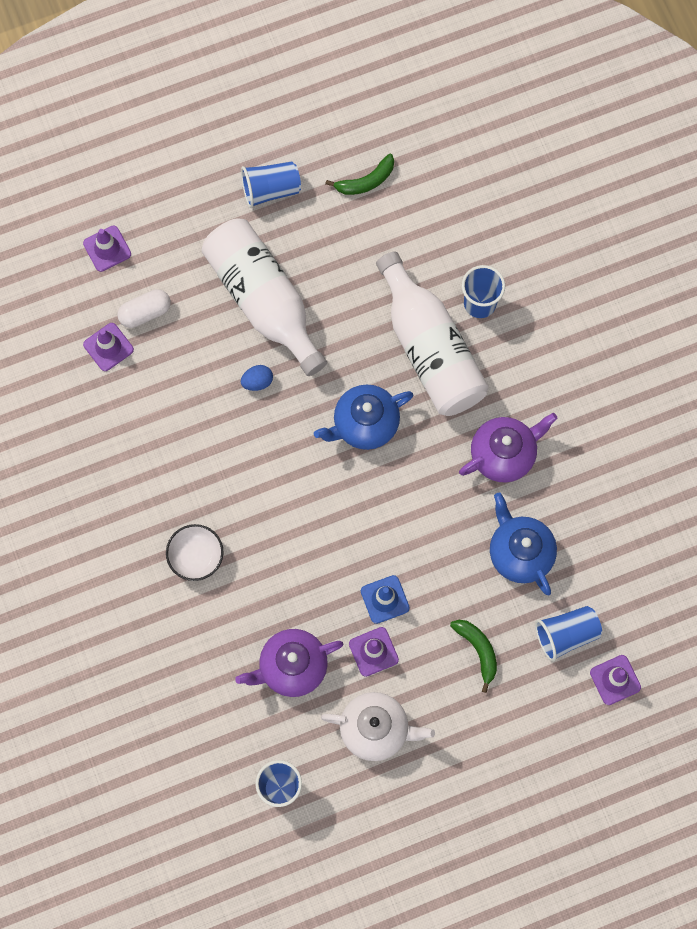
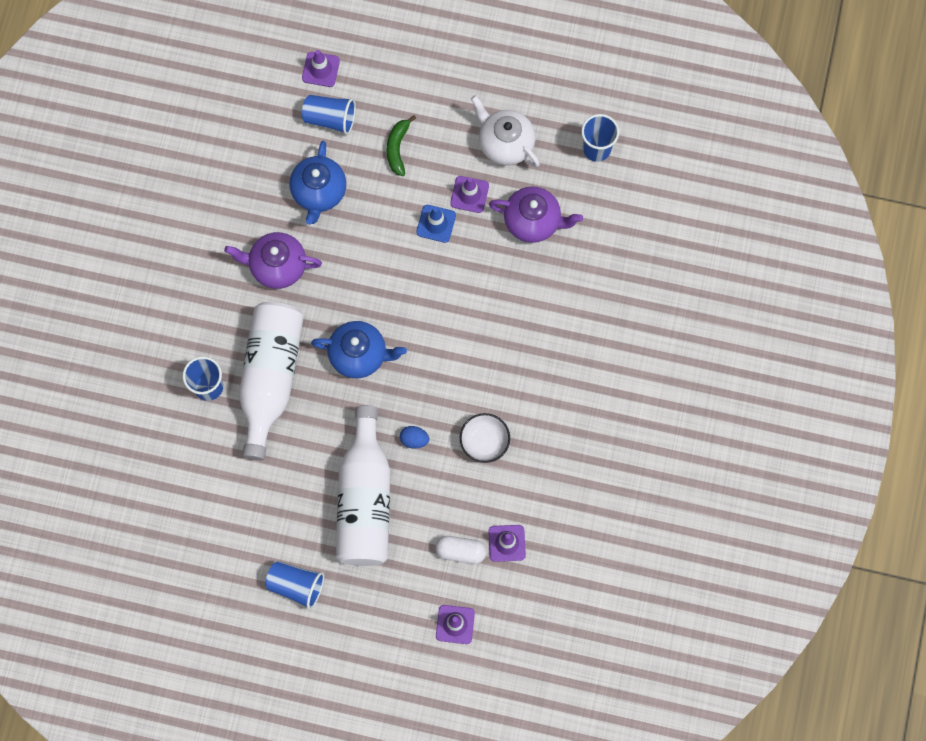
camera: 145 degrees left, 0 degrees up
(196, 557) = (548, 341): white bowl -> white bowl (484, 442)
(366, 181) = (219, 541): green banana -> none

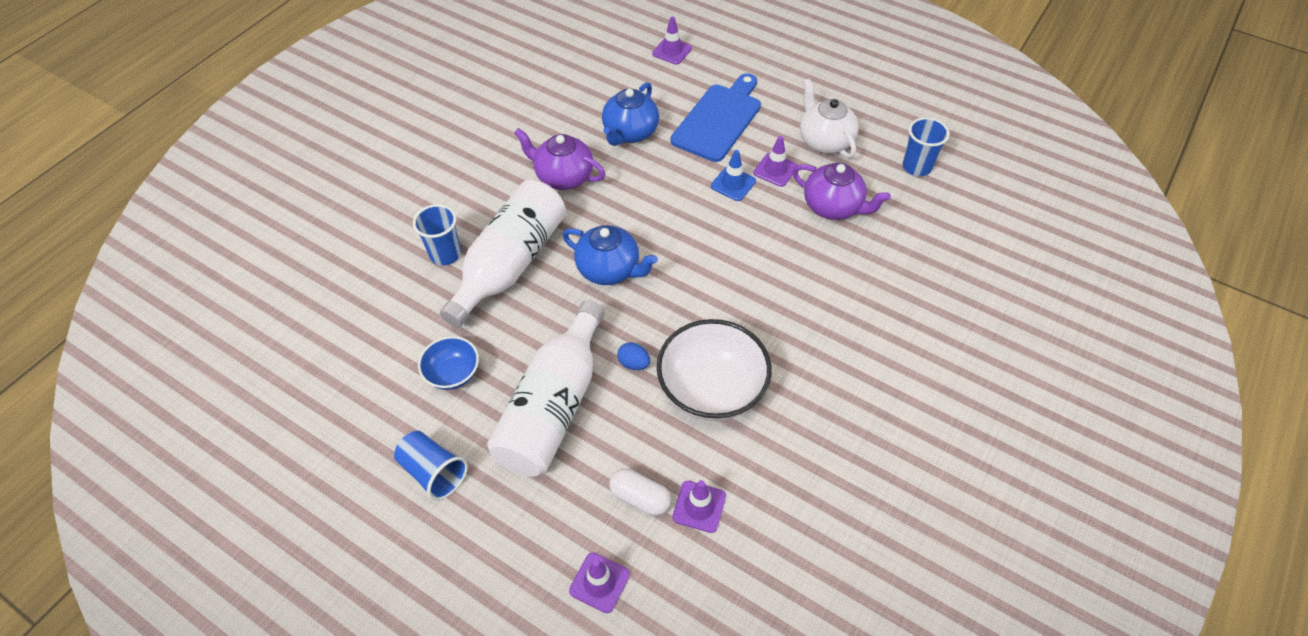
camera: 20 degrees right, 20 degrees down
(271, 499) = (453, 374): none -> blue bowl
(330, 119) = (665, 85): blue cup -> none
(397, 148) = (718, 119): green banana -> blue cutting board
(484, 442) = (711, 389): white bowl -> white bowl, size x1.83

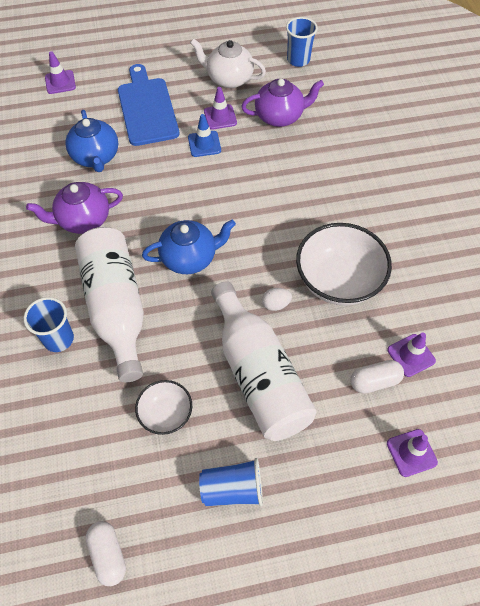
camera: 45 degrees left, 5 degrees up
(306, 435) = (108, 555): none -> white capsule
(453, 374) = (166, 414): blue bowl -> white bowl
(634, 363) = (275, 304): blue egg -> white egg

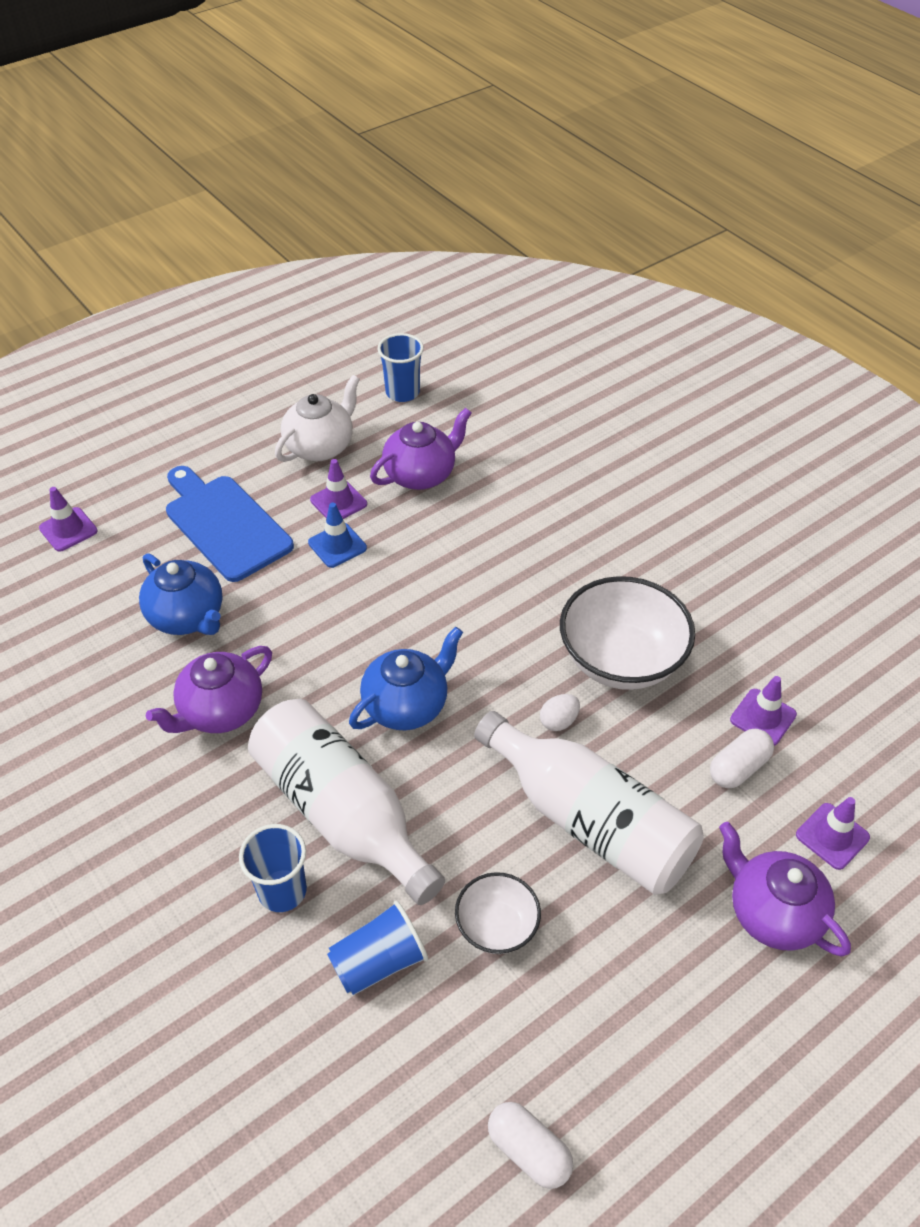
camera: 25 degrees left, 10 degrees down
(229, 79) = (320, 446): white teapot -> white teapot turned 135 degrees clockwise
(232, 489) = (642, 983): blue cup -> blue cup (379, 962)
(341, 484) = (773, 912): none -> purple teapot

